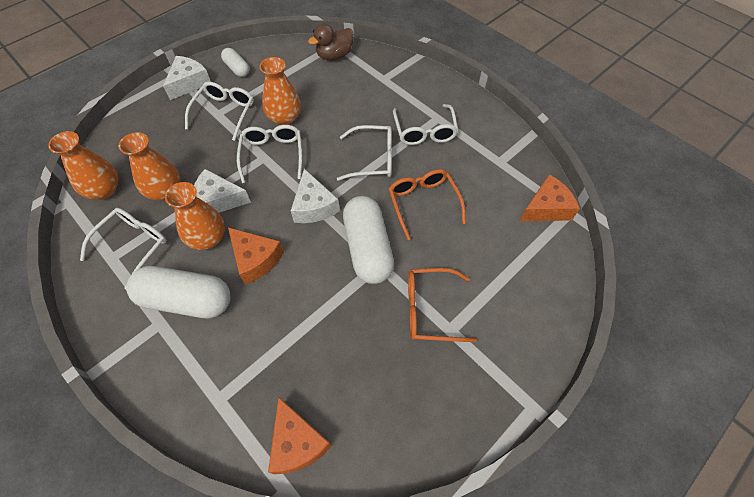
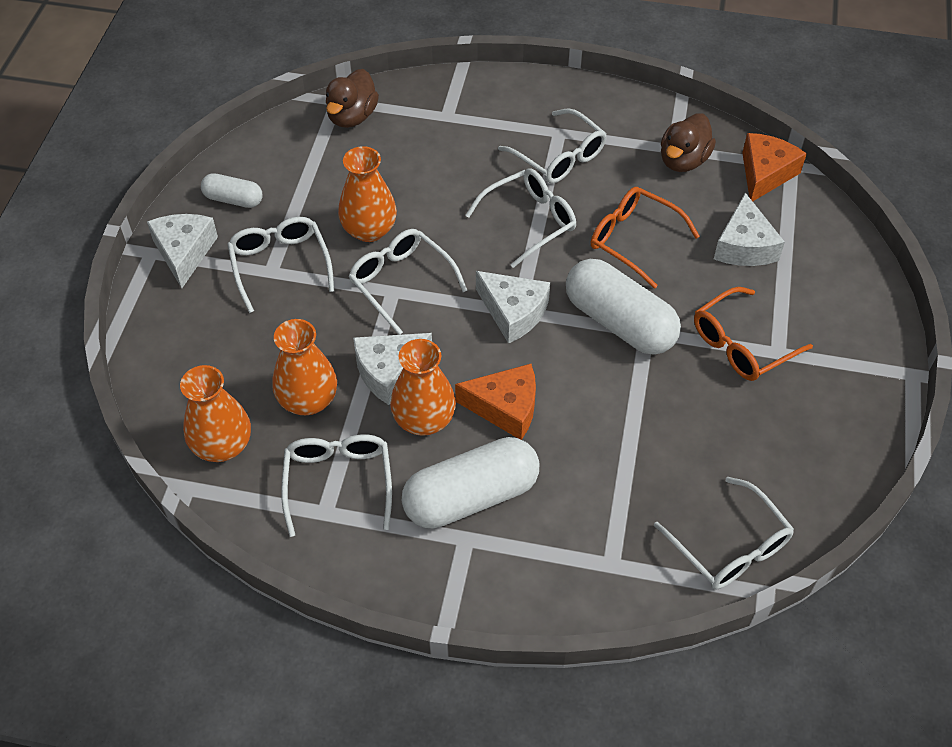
camera: 35 degrees left, 5 degrees down
(297, 442) = (729, 546): orange cheese -> white glasses
(490, 246) = (744, 246): none -> white cheese
(498, 172) = (683, 160): none -> brown duck

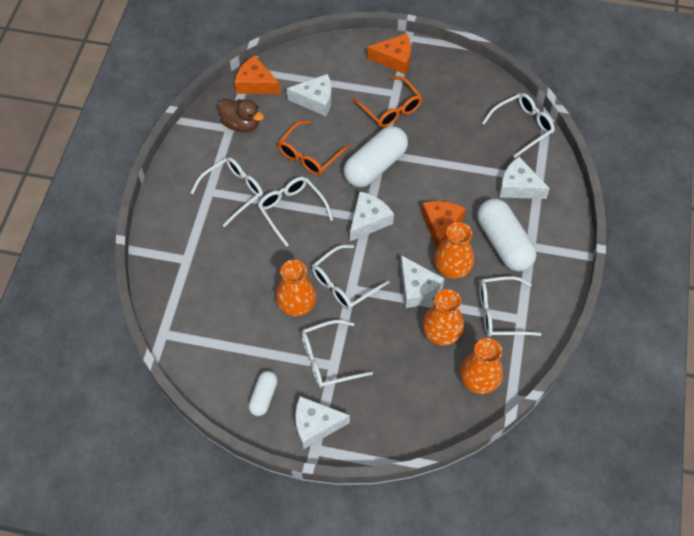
camera: 90 degrees left, 5 degrees up
(352, 116) = (181, 321): brown duck -> none
(591, 529) = (518, 187): none -> white cheese
(855, 352) = (394, 59): none -> orange cheese

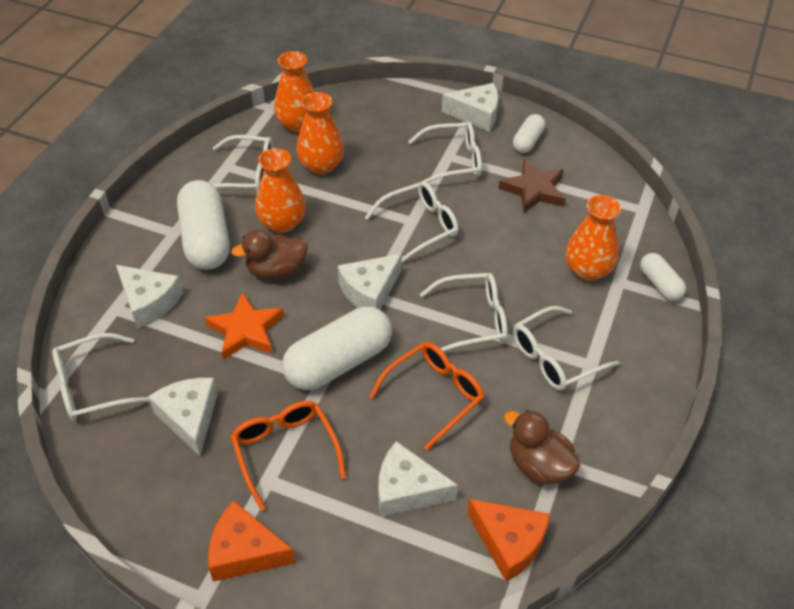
camera: 170 degrees left, 10 degrees down
(156, 262) = (660, 284): none -> white capsule
(254, 338) = (534, 190): none -> brown star
(291, 210) = (472, 320): white glasses -> white glasses turned 75 degrees counterclockwise
(296, 305) = (481, 214): orange vase -> orange vase (587, 270)
(417, 288) = (332, 209): white cheese -> white cheese (189, 418)
(441, 226) = (276, 270): orange cheese -> brown duck
(444, 177) = (246, 330): none -> orange star

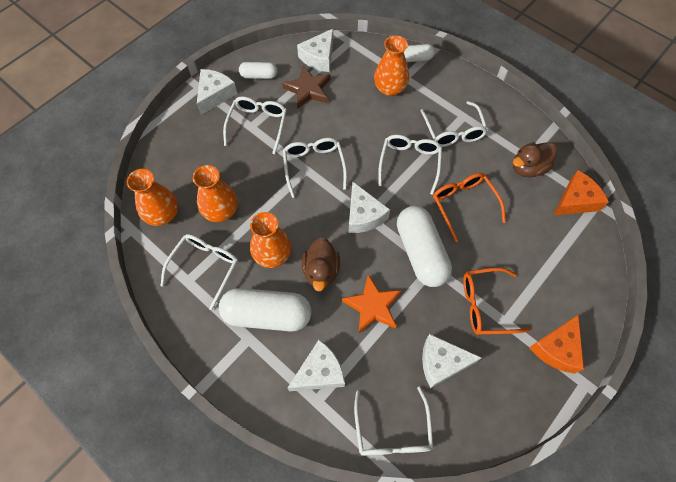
camera: 70 degrees left, 15 degrees up
(407, 490) = (530, 242): white cheese -> white cheese (319, 57)
(527, 141) = (259, 76): white capsule -> white capsule turned 45 degrees counterclockwise

